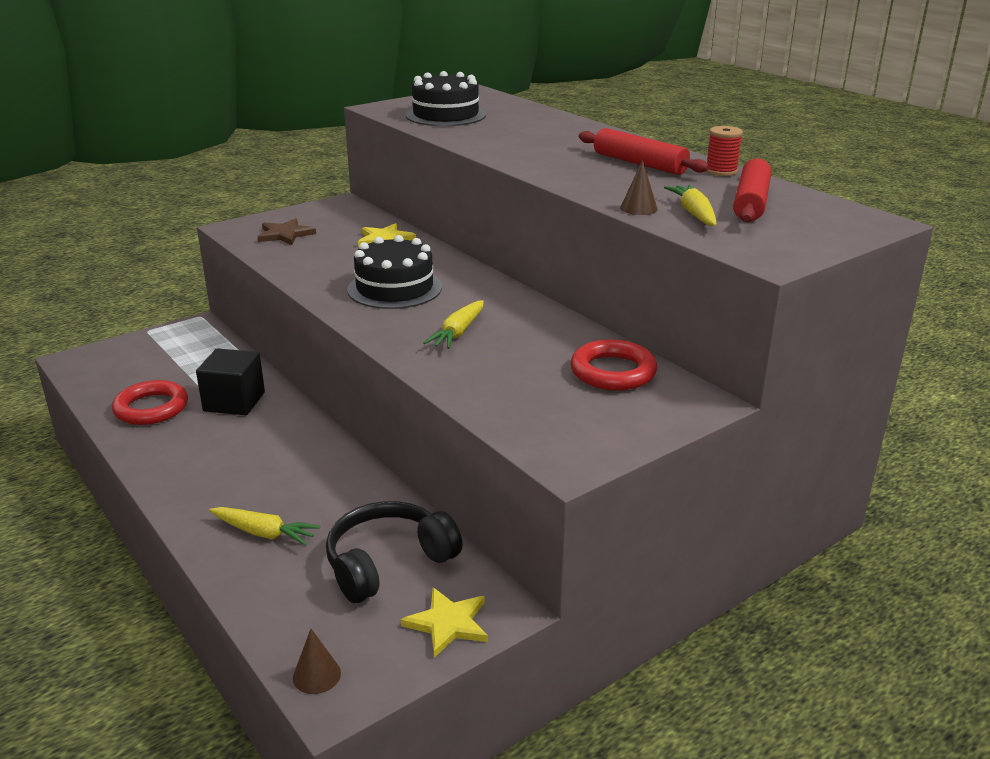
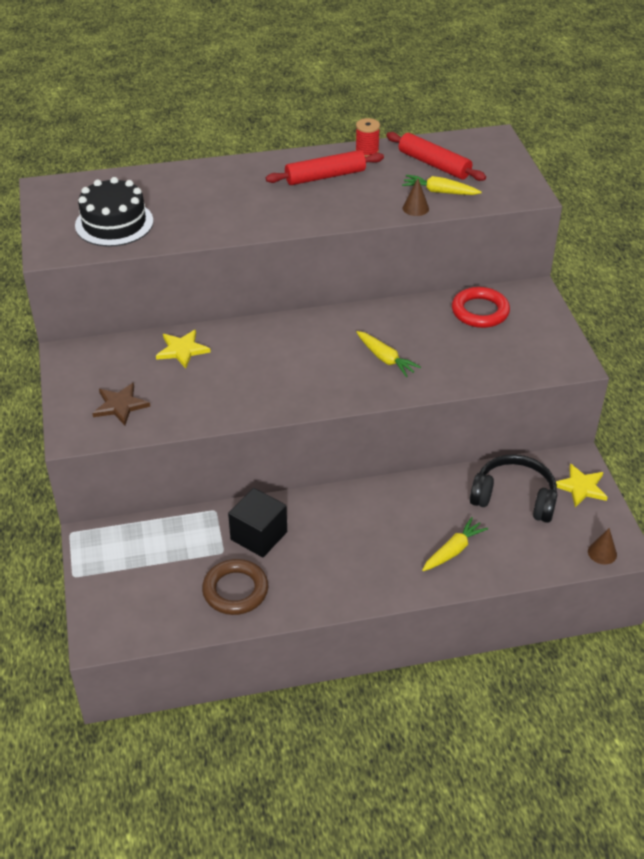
camera: 65 degrees left, 15 degrees up
(151, 408) = (235, 590): red ring -> brown ring
(388, 563) = (514, 497): black headphones -> black headphones turned 120 degrees clockwise
(394, 288) = (288, 369): black cake -> none

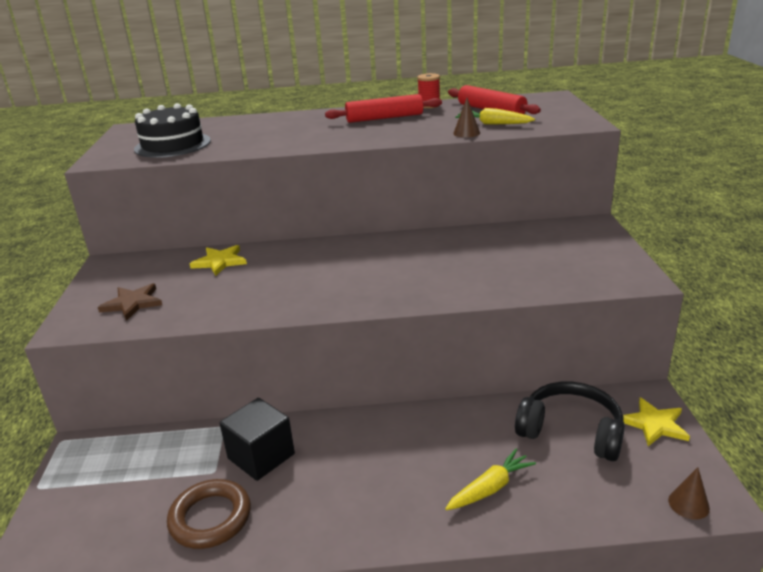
camera: 10 degrees right, 15 degrees down
(385, 359) = (425, 272): yellow carrot -> none
(480, 311) = (534, 237): red ring -> none

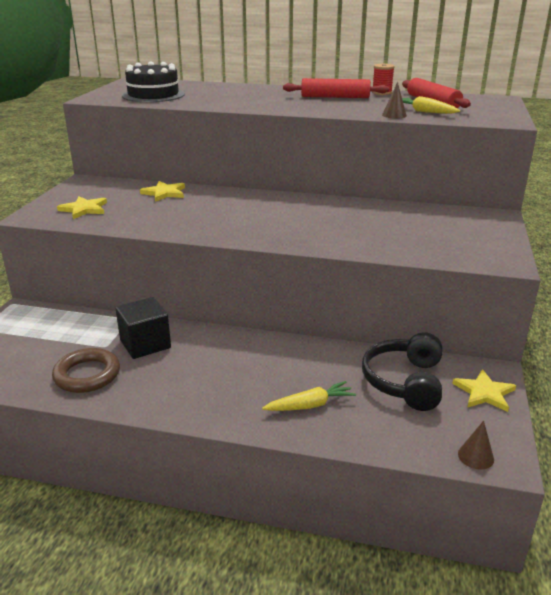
camera: 15 degrees right, 0 degrees up
(132, 303) = (84, 209): brown star -> yellow star
(571, 431) = (404, 382): black headphones -> black headphones turned 120 degrees counterclockwise

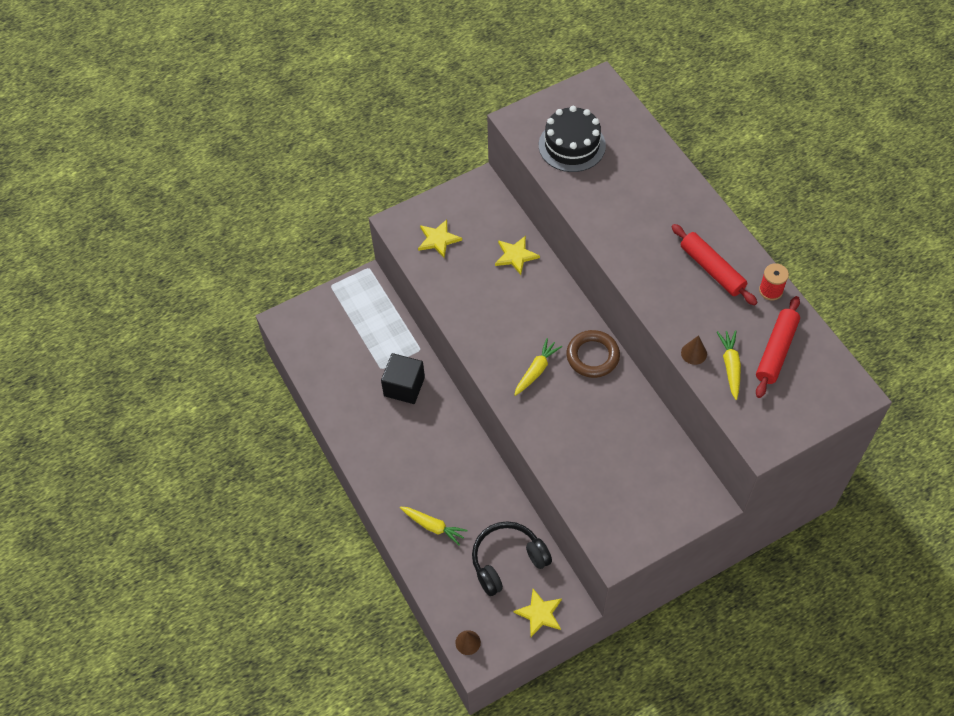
camera: 50 degrees right, 30 degrees up
(87, 375) = (348, 388): brown ring -> brown ring (592, 356)
(274, 223) = (536, 370): none -> yellow carrot

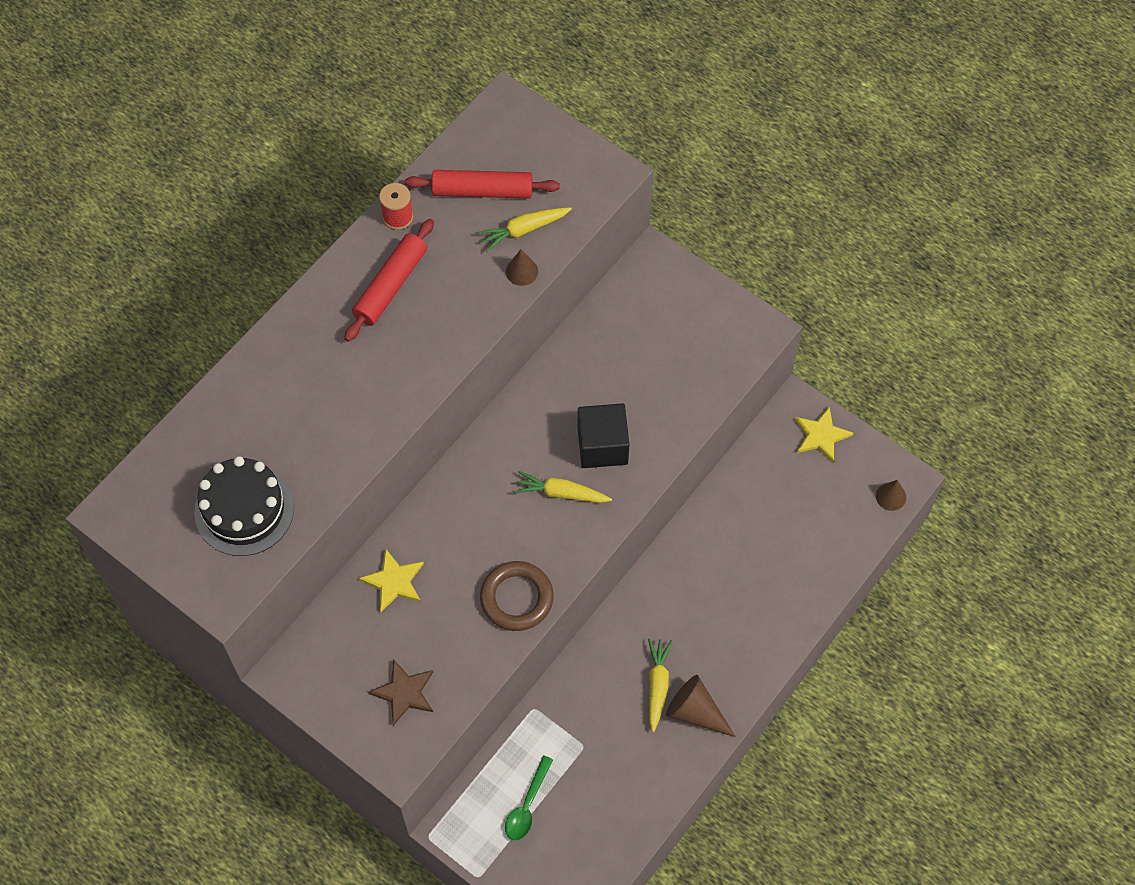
camera: 115 degrees left, 5 degrees up
(360, 324) = (527, 805): none -> green spoon
(371, 441) = (695, 712): none -> brown cone
(404, 386) = (598, 704): black cube -> black cube (602, 446)
(433, 526) = (773, 589): yellow carrot -> yellow carrot (657, 685)
(438, 239) = (404, 693): yellow star -> brown star
(507, 561) = (776, 491): black headphones -> none
(592, 356) = (513, 436): brown ring -> brown ring (516, 598)

